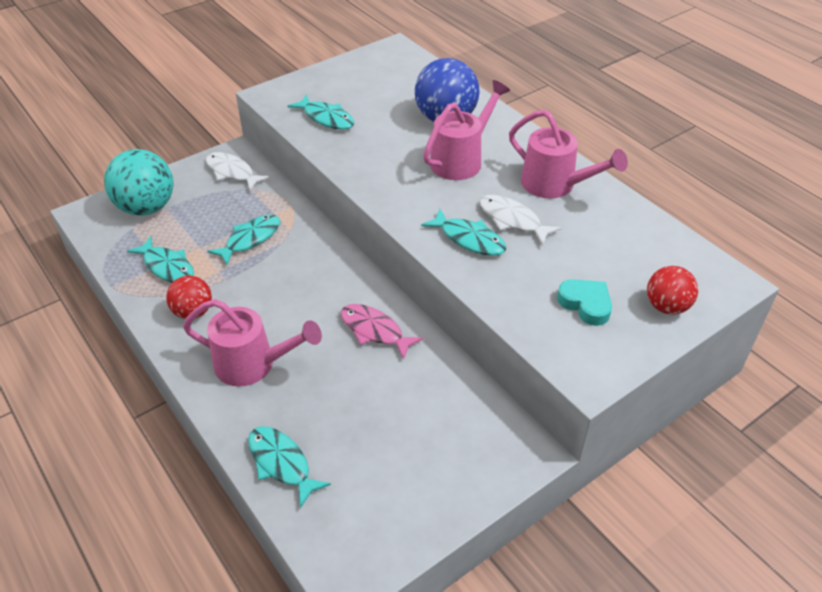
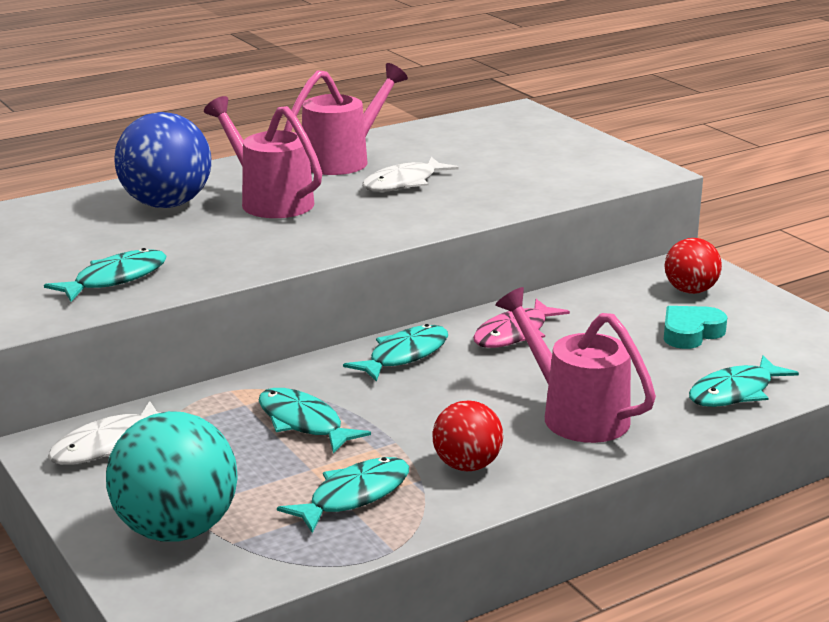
camera: 85 degrees left, 20 degrees down
(253, 365) = (575, 414): pink watering can -> pink watering can turned 60 degrees counterclockwise
(469, 239) = (435, 205): turquoise fish -> turquoise fish (404, 355)
(585, 304) = (549, 163): turquoise heart -> turquoise heart (690, 333)
(666, 306) = (553, 135): red ball -> red ball (690, 291)

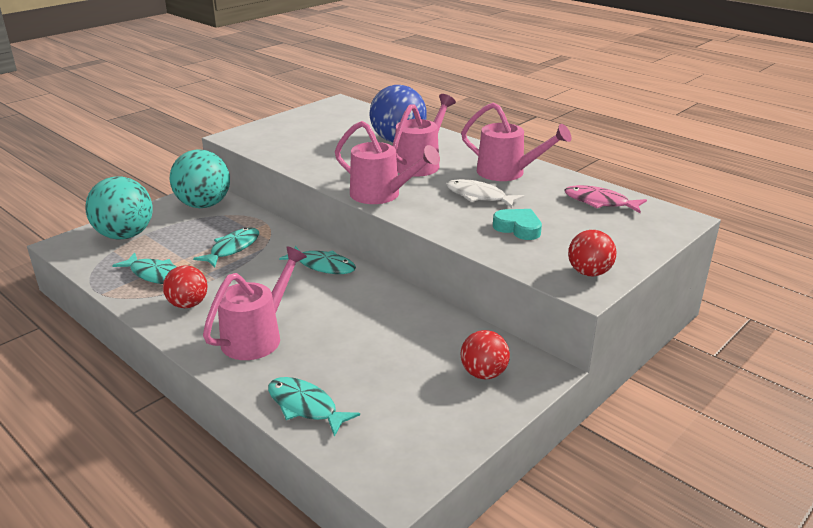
camera: 75 degrees right, 5 degrees up
(107, 445) = (204, 205): white fish -> turquoise ball
(115, 279) = (291, 147): turquoise fish -> none
(360, 234) = (382, 195): none -> pink watering can
(514, 333) = (369, 300): pink fish -> pink fish (600, 202)
(620, 164) = (589, 273): none -> red ball
(690, 333) = (402, 378): turquoise heart -> turquoise heart (518, 228)

